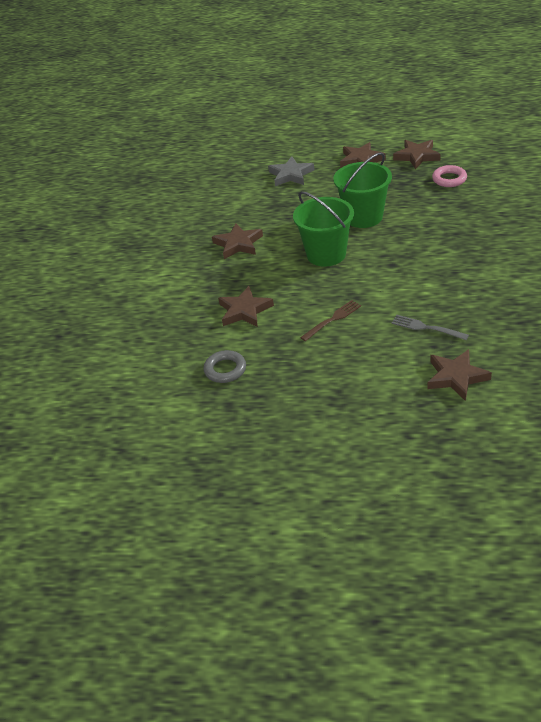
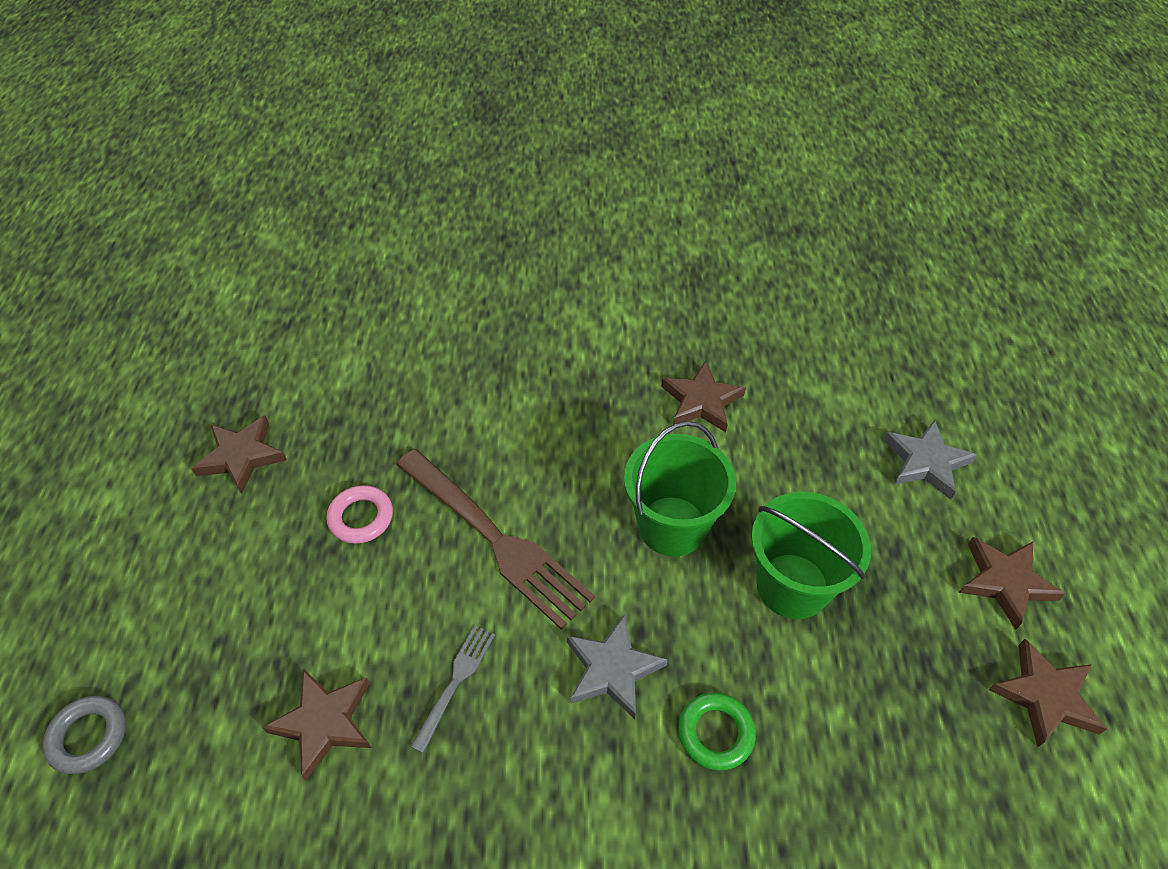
camera: 80 degrees right, 10 degrees up
(225, 369) = (405, 411): grey ring -> grey ring (88, 736)
(244, 310) = (530, 423): brown star -> brown star (242, 456)
(332, 319) = (495, 539): brown fork -> brown fork, size x2.11
(414, 273) = (612, 669): none -> grey star
(444, 241) = (715, 733): none -> green ring
(449, 179) = (957, 762): pink ring -> pink ring (361, 517)

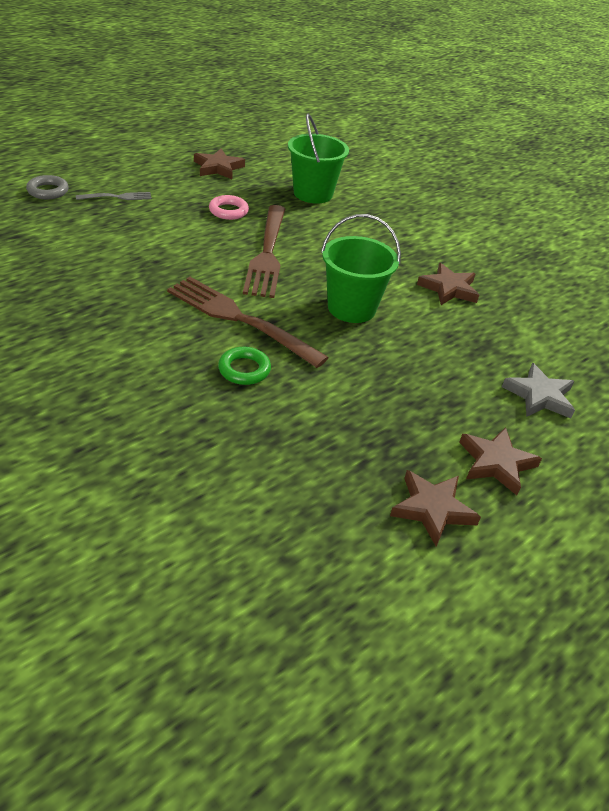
camera: 45 degrees right, 10 degrees down
(324, 723) = (115, 245): brown star -> none
(455, 682) = (176, 273): grey fork -> grey fork (117, 197)
(612, 669) = (240, 319): grey star -> brown fork
(792, 586) = (371, 367): green bucket -> green bucket (313, 193)

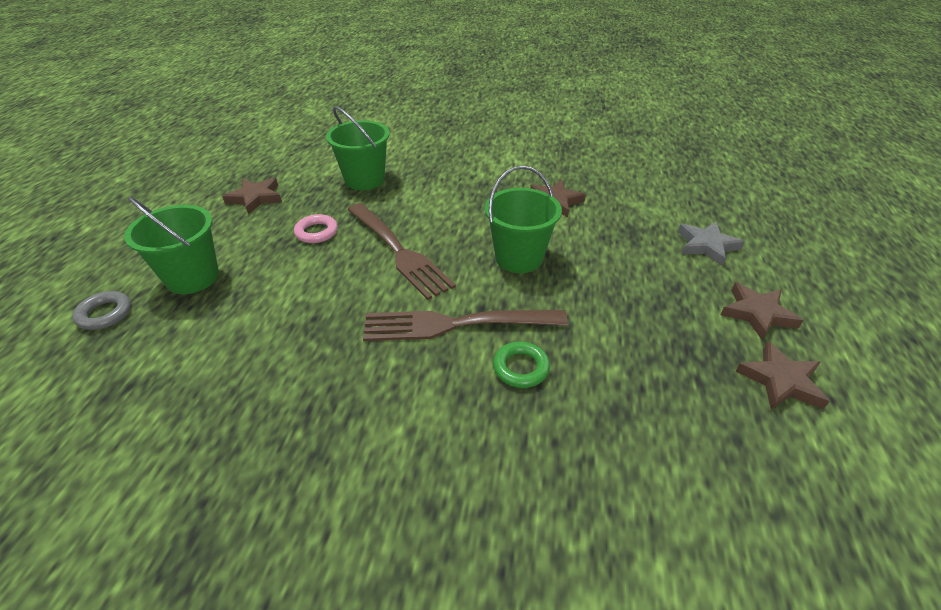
camera: 35 degrees left, 0 degrees up
(117, 197) = (192, 277): grey fork -> green bucket

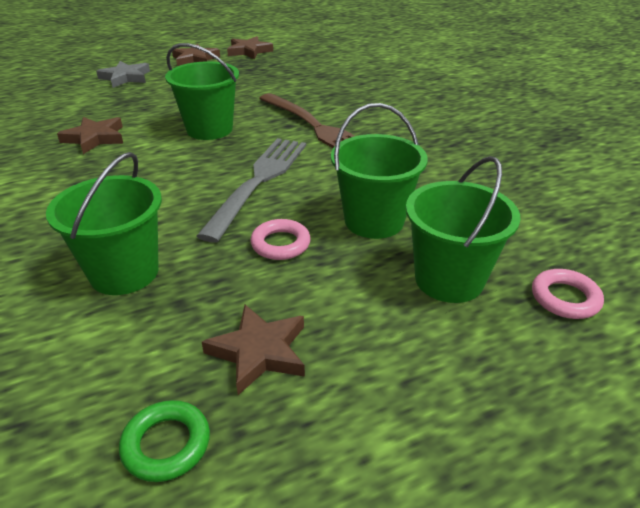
camera: 125 degrees left, 5 degrees down
(105, 314) = (565, 298): grey ring -> pink ring
(282, 279) = (374, 221): none -> green bucket
(398, 251) = (259, 181): brown fork -> grey fork
(521, 368) = (325, 100): green ring -> green ring (166, 444)

